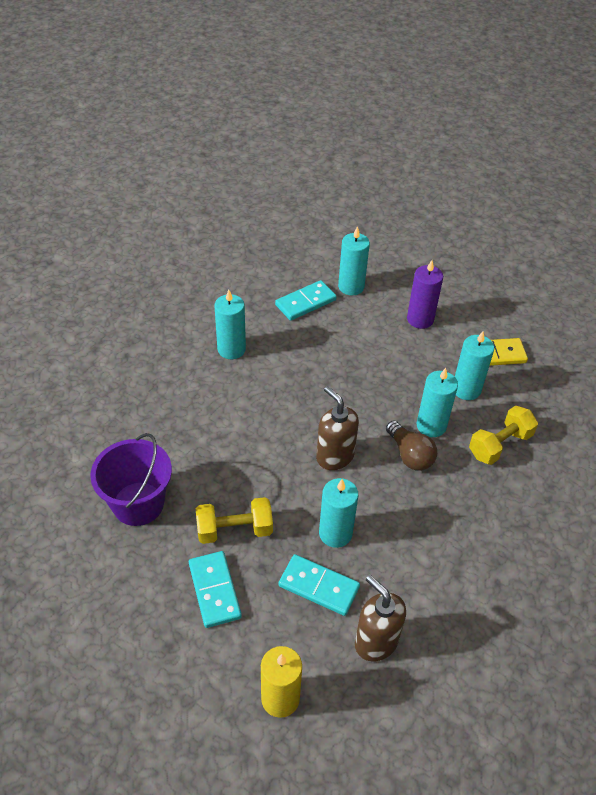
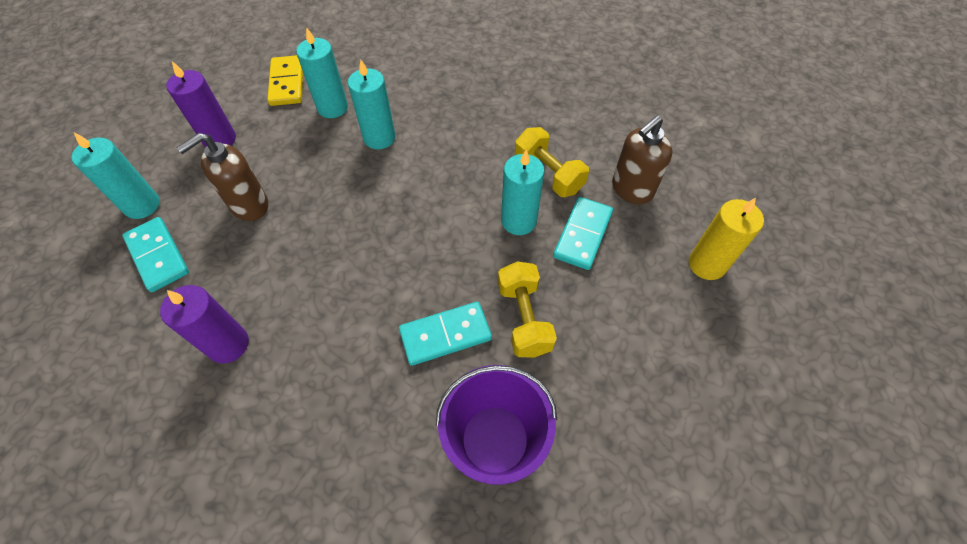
camera: 90 degrees left, 10 degrees up
(215, 590) = (604, 333): turquoise domino -> turquoise domino (445, 334)
(231, 349) = (228, 344): turquoise candle -> purple candle
(334, 456) = (418, 222): brown soap dispenser -> brown soap dispenser (249, 205)
(410, 455) = (417, 156): brown light bulb -> none
(499, 445) = (406, 89): yellow dumbbell -> yellow dumbbell (548, 174)

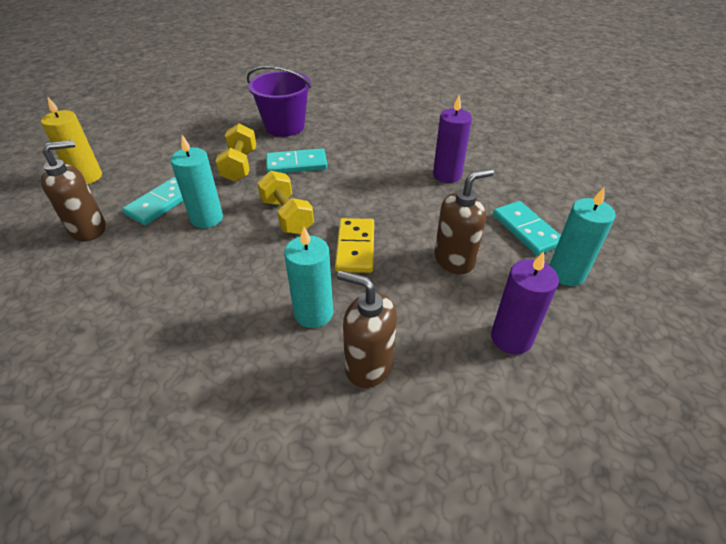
camera: 170 degrees left, 15 degrees down
(287, 83) = (437, 423): yellow domino -> yellow domino (355, 247)
(332, 107) = (368, 366): turquoise candle -> brown soap dispenser
(548, 174) = (153, 251): yellow dumbbell -> yellow dumbbell (287, 216)

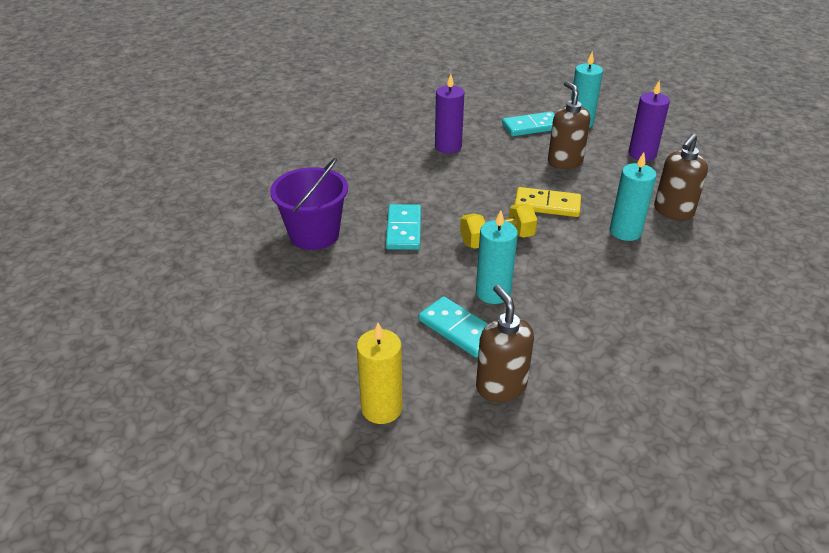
camera: 80 degrees left, 5 degrees down
(239, 166) = (394, 270): yellow dumbbell -> none

